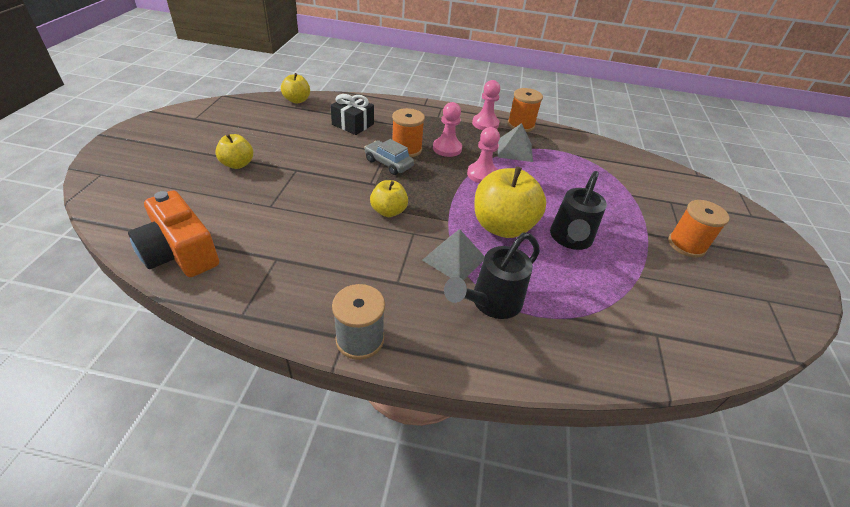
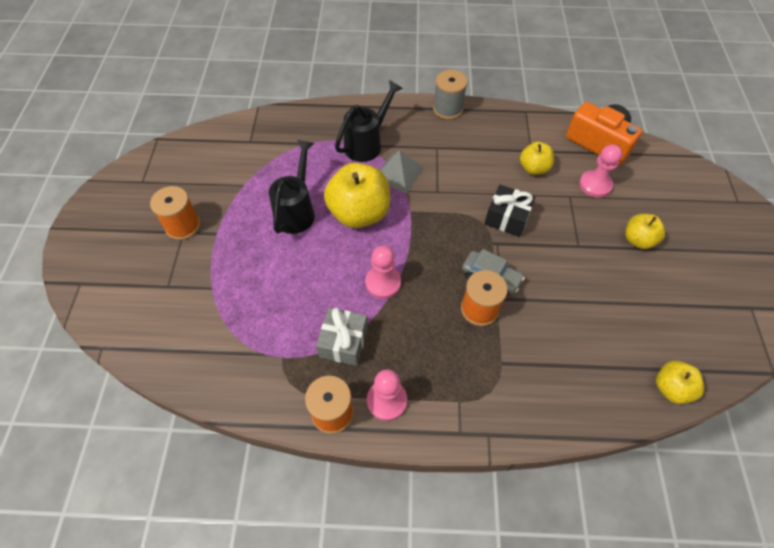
camera: 175 degrees right, 15 degrees up
(353, 124) = (565, 346): black gift -> black gift (507, 218)
(388, 211) = (466, 210): yellow apple -> yellow apple (533, 168)
(447, 148) = (431, 323): pink pawn -> pink pawn (595, 185)
(515, 150) = (343, 342): grey pyramid -> grey gift

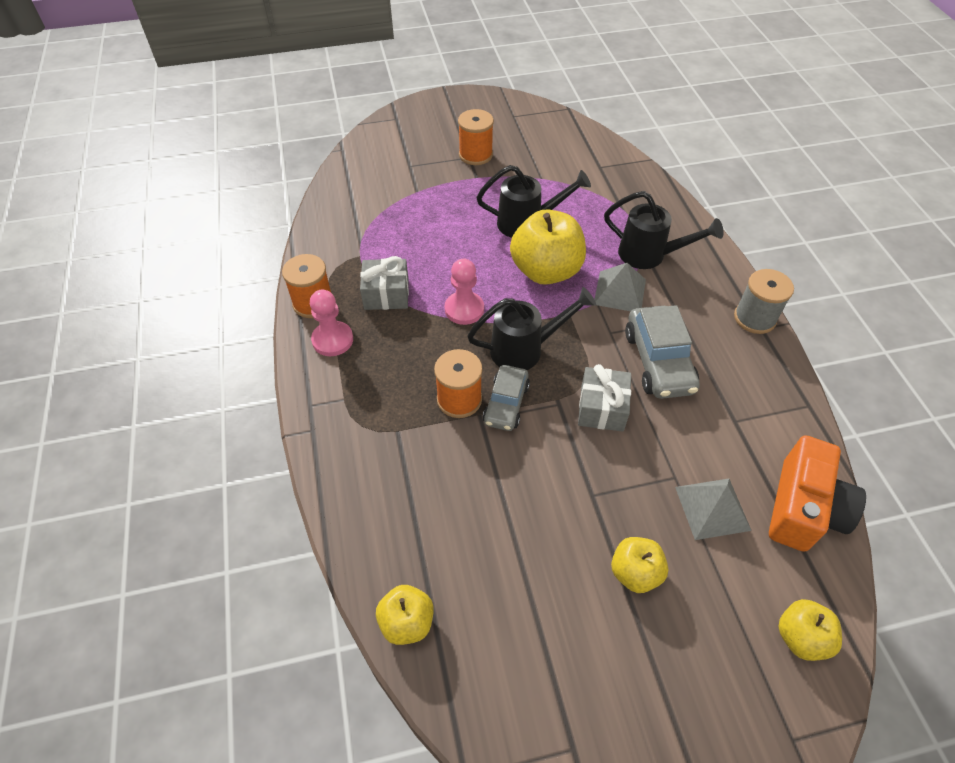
camera: 75 degrees right, 5 degrees down
(439, 250) = (525, 349): none -> black watering can
(472, 172) = (658, 361): none -> grey car
(507, 218) = (602, 408): black gift -> grey gift
(533, 168) = (702, 428): yellow apple -> yellow apple (800, 637)
(595, 185) = (712, 508): pink pawn -> grey pyramid

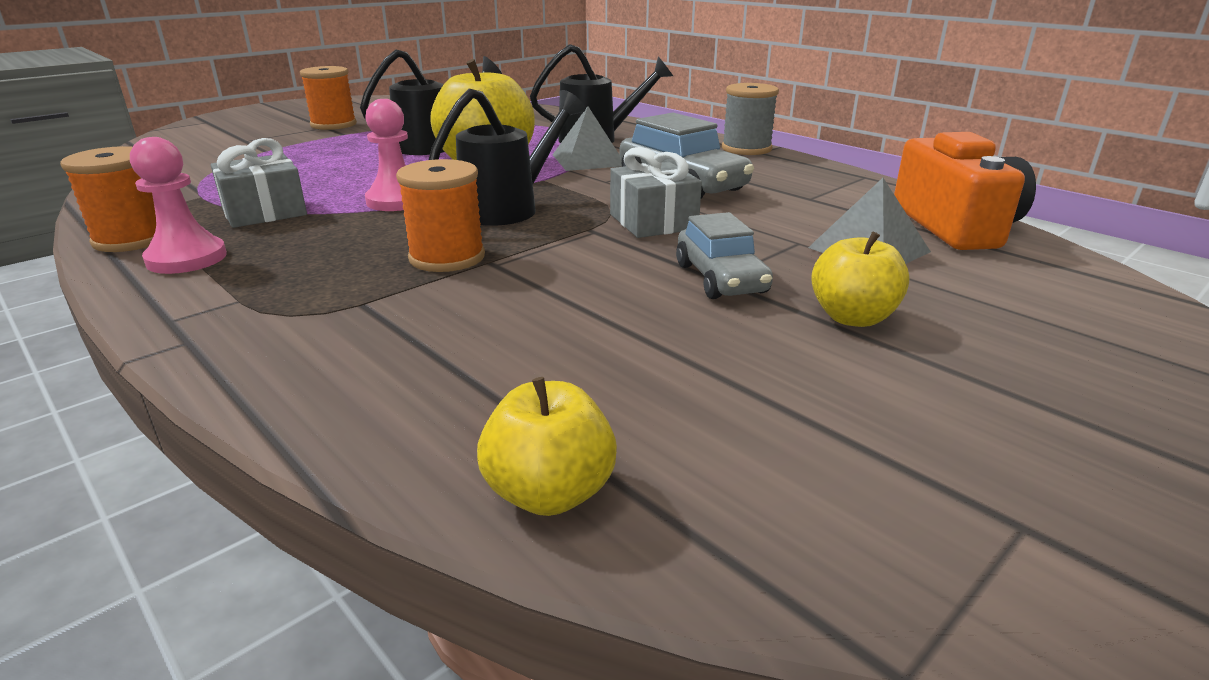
camera: 30 degrees left, 25 degrees down
(506, 404) = (522, 246): grey car -> grey car (720, 279)
(800, 637) = (1101, 303): yellow apple -> none

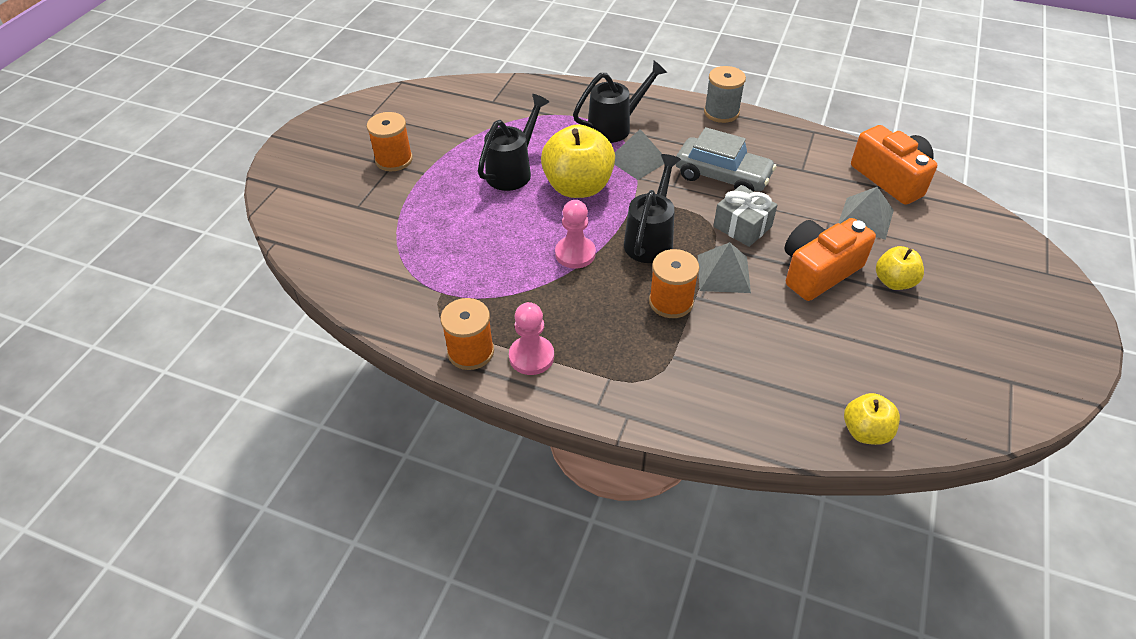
camera: 25 degrees left, 20 degrees up
(264, 212) = (510, 295): grey gift -> none
(563, 251) = (723, 273): none -> grey pyramid
(720, 279) = (818, 271): grey car -> orange camera

